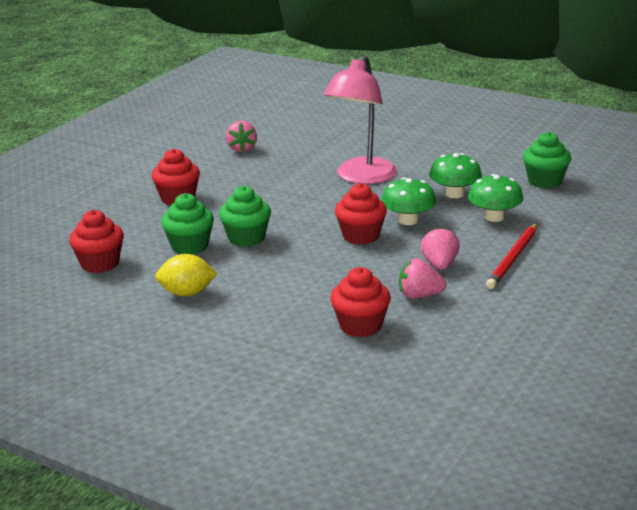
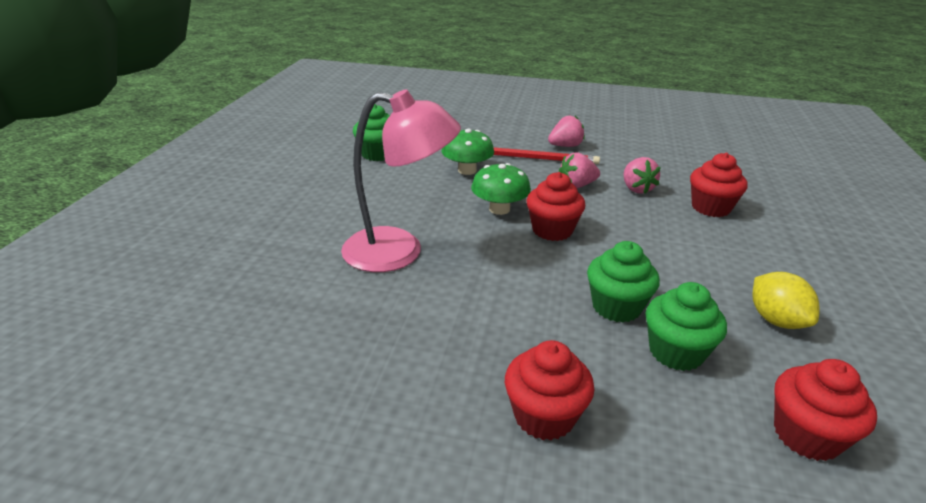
camera: 110 degrees left, 5 degrees up
(242, 149) = (310, 392): pink strawberry -> pink strawberry (565, 146)
(454, 194) = (424, 192): green mushroom -> none

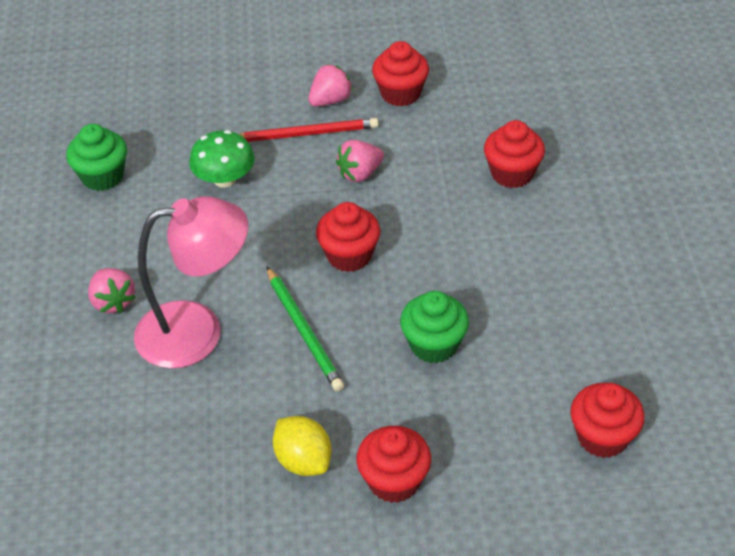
camera: 15 degrees left, 15 degrees up
(493, 270) = (304, 331): none -> green pencil
(499, 209) = (283, 237): green mushroom -> none
(621, 151) = (400, 93): none -> red cupcake
(636, 189) = (428, 162): pink strawberry -> pink strawberry (113, 302)
(676, 352) = (494, 383): green cupcake -> none
(776, 320) = (580, 320): yellow lemon -> yellow lemon (303, 460)

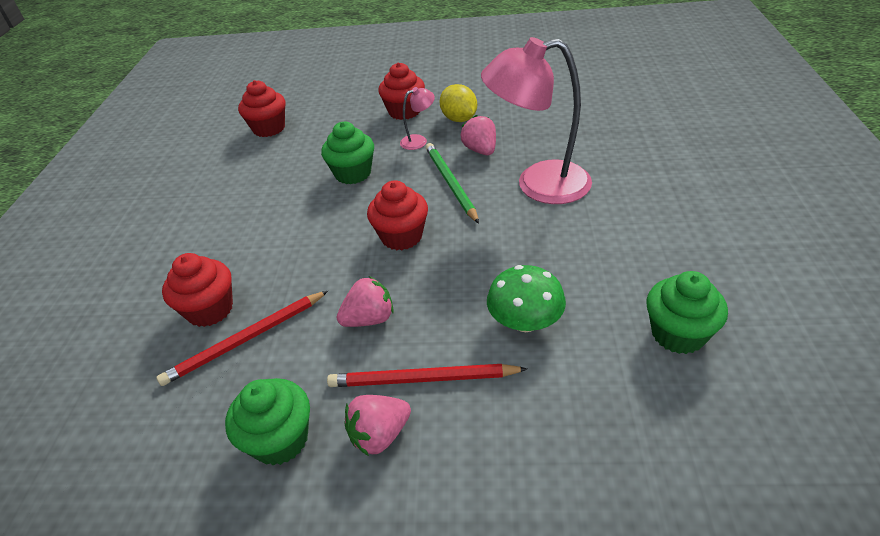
camera: 170 degrees left, 5 degrees down
(113, 302) = (618, 206): pink strawberry -> pink strawberry (480, 150)
(358, 410) = (419, 140): none -> pink lamp
(400, 93) = (280, 439): red cupcake -> green cupcake
(462, 152) = (246, 339): none -> red pencil

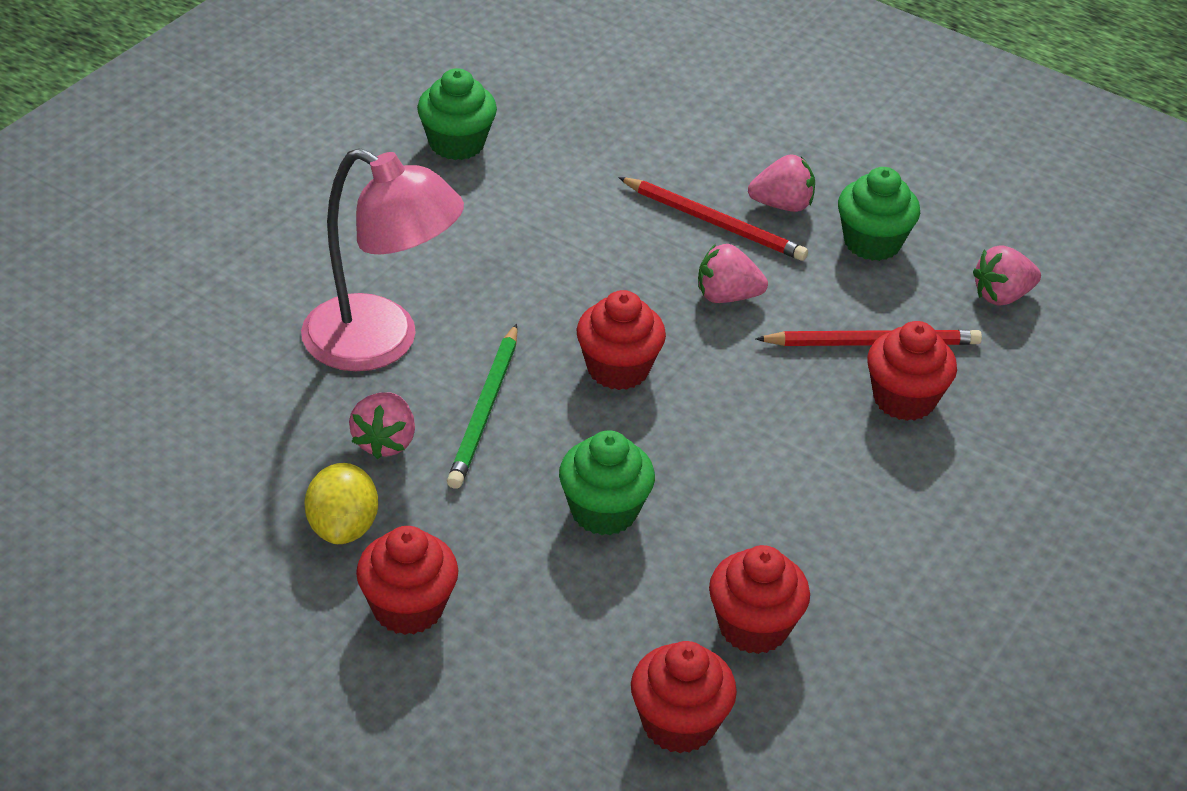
camera: 155 degrees left, 0 degrees up
(145, 446) = (1002, 296): none -> pink strawberry
(253, 166) = (753, 627): none -> red cupcake
(419, 140) = (450, 519): pink lamp -> none
(525, 321) = (575, 217): green mushroom -> none

